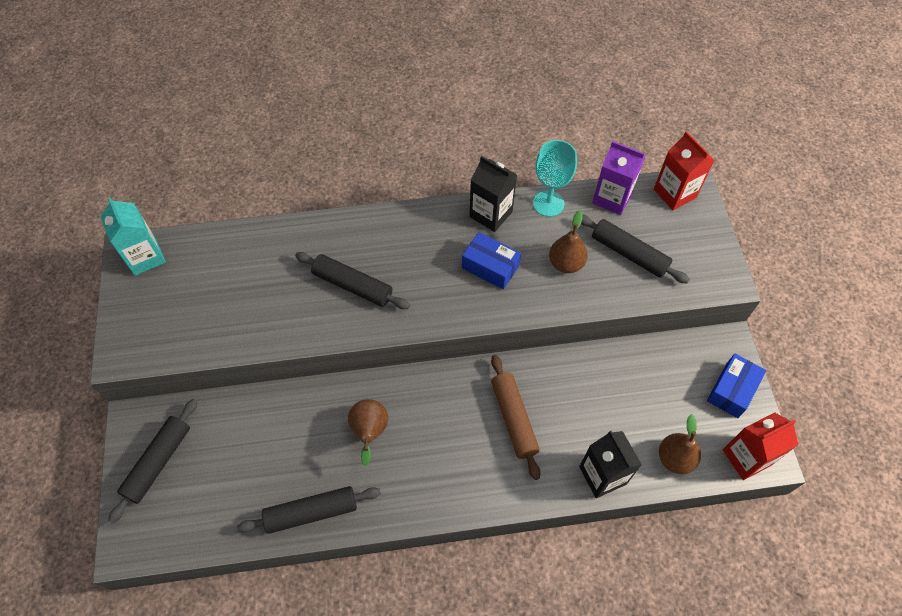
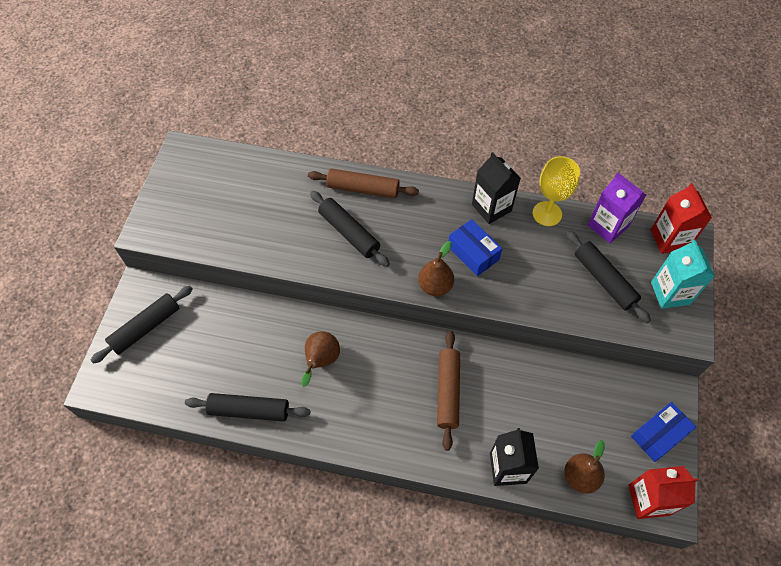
camera: 20 degrees right, 0 degrees up
(145, 257) = (192, 158): turquoise carton -> turquoise carton (670, 293)
(350, 234) = (363, 189): none -> brown rolling pin
(548, 203) = (547, 213): turquoise goblet -> yellow goblet
(566, 263) = (542, 271): brown pear -> brown pear (435, 286)

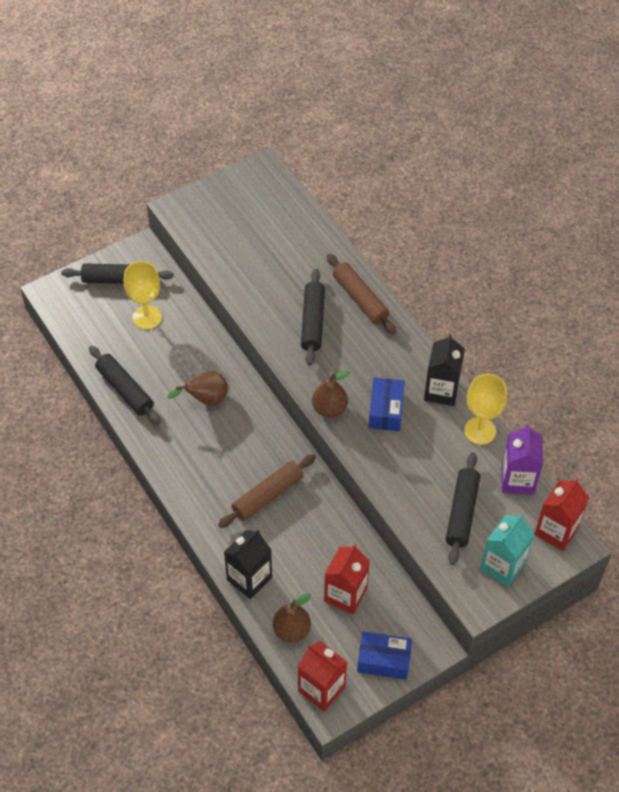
camera: 45 degrees right, 5 degrees down
(203, 337) = (147, 317): none -> yellow goblet
(581, 413) = (345, 594): none -> red carton

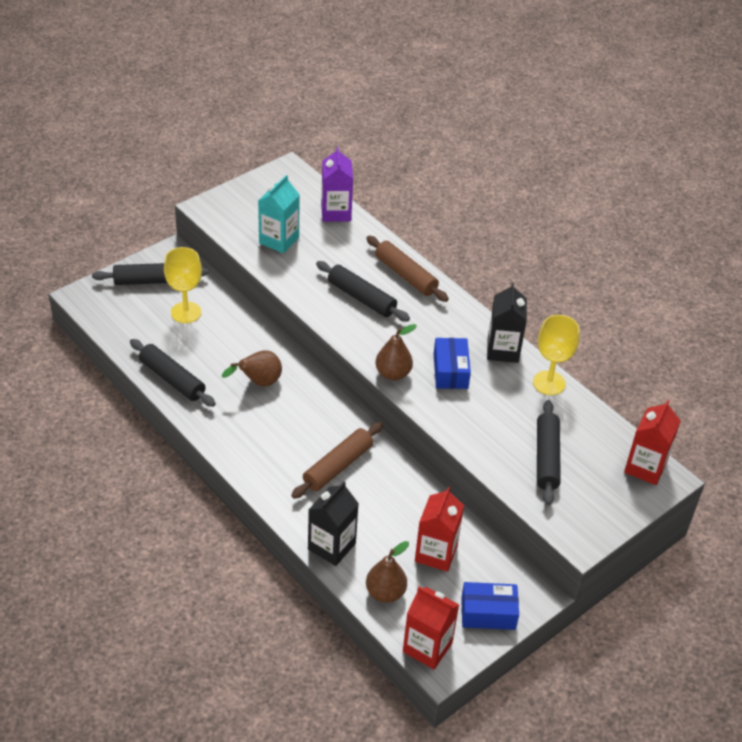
camera: 10 degrees left, 10 degrees down
(313, 322) = (362, 298): black rolling pin -> black rolling pin turned 45 degrees counterclockwise
(502, 565) = (598, 503): turquoise carton -> turquoise carton (279, 240)
(517, 480) = (596, 424): purple carton -> purple carton (336, 212)

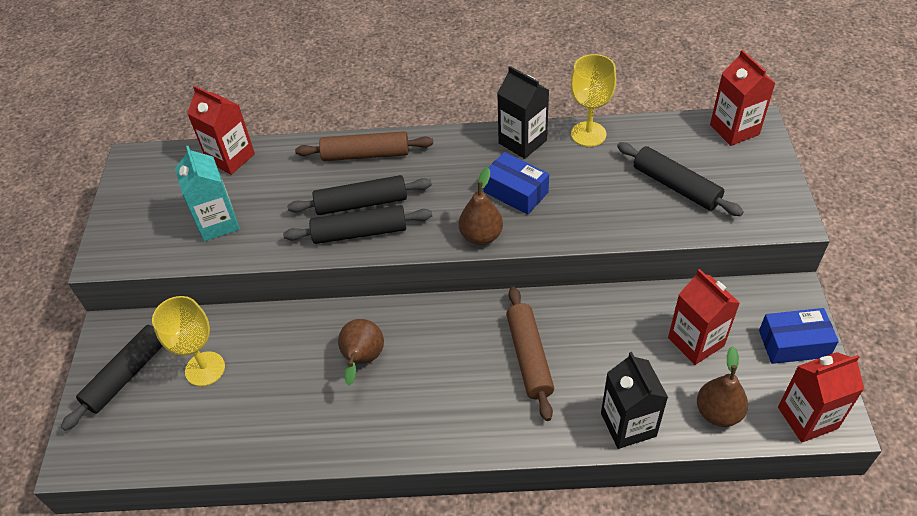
camera: 45 degrees left, 5 degrees up
(172, 379) = (284, 439): black rolling pin -> black rolling pin (360, 233)
(336, 212) = (231, 158): purple carton -> red carton
(488, 613) = (793, 344): blue box -> blue box turned 45 degrees clockwise

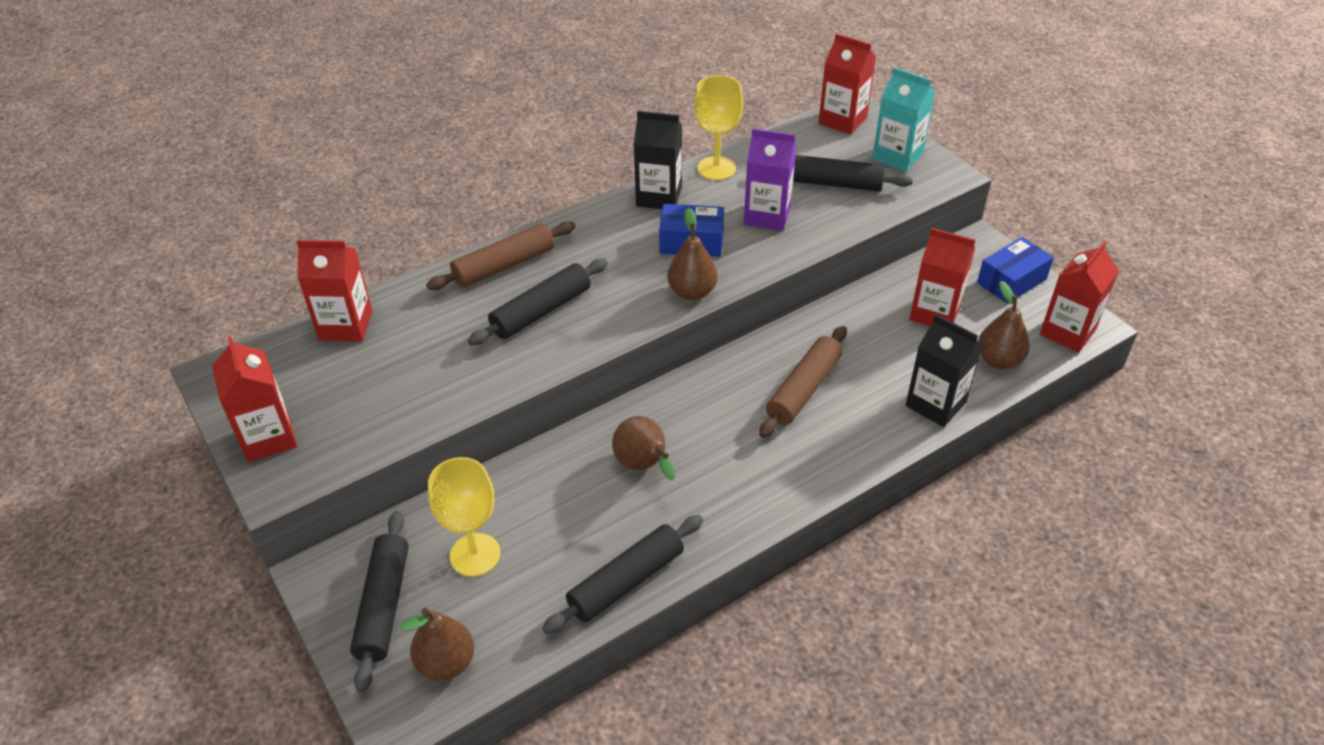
camera: 35 degrees left, 5 degrees down
(125, 221) = (268, 438): none -> red carton
(130, 438) = (446, 663): none -> brown pear
(218, 223) = (390, 393): turquoise carton -> turquoise carton (897, 156)
(360, 233) = (564, 338): black rolling pin -> black rolling pin (626, 582)
(529, 357) = (804, 389): brown rolling pin -> brown rolling pin turned 75 degrees clockwise
(595, 193) = (767, 216): none -> purple carton

